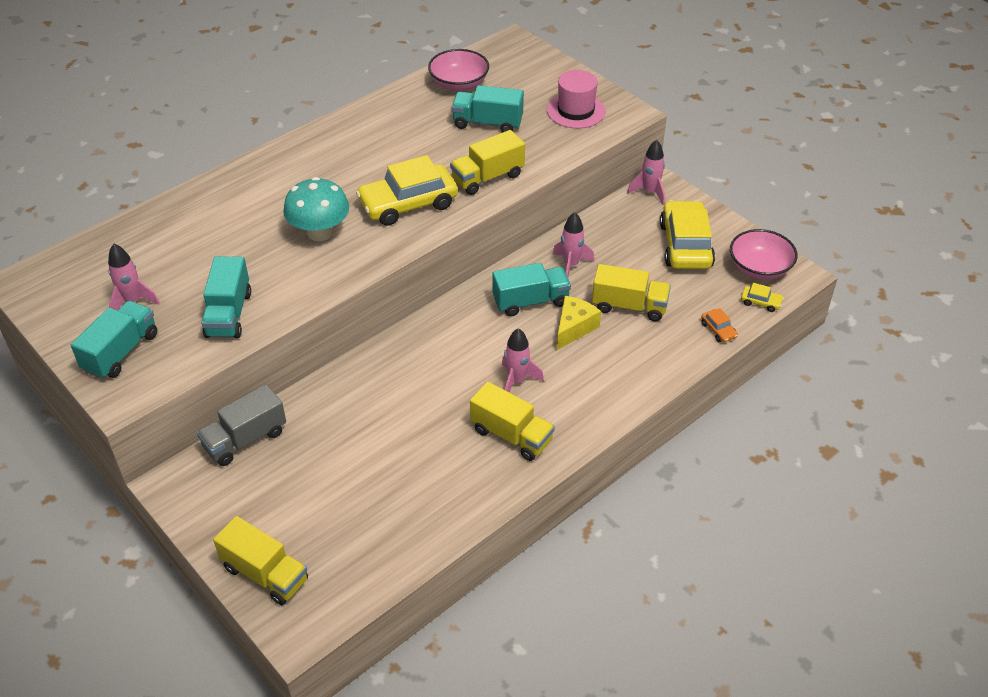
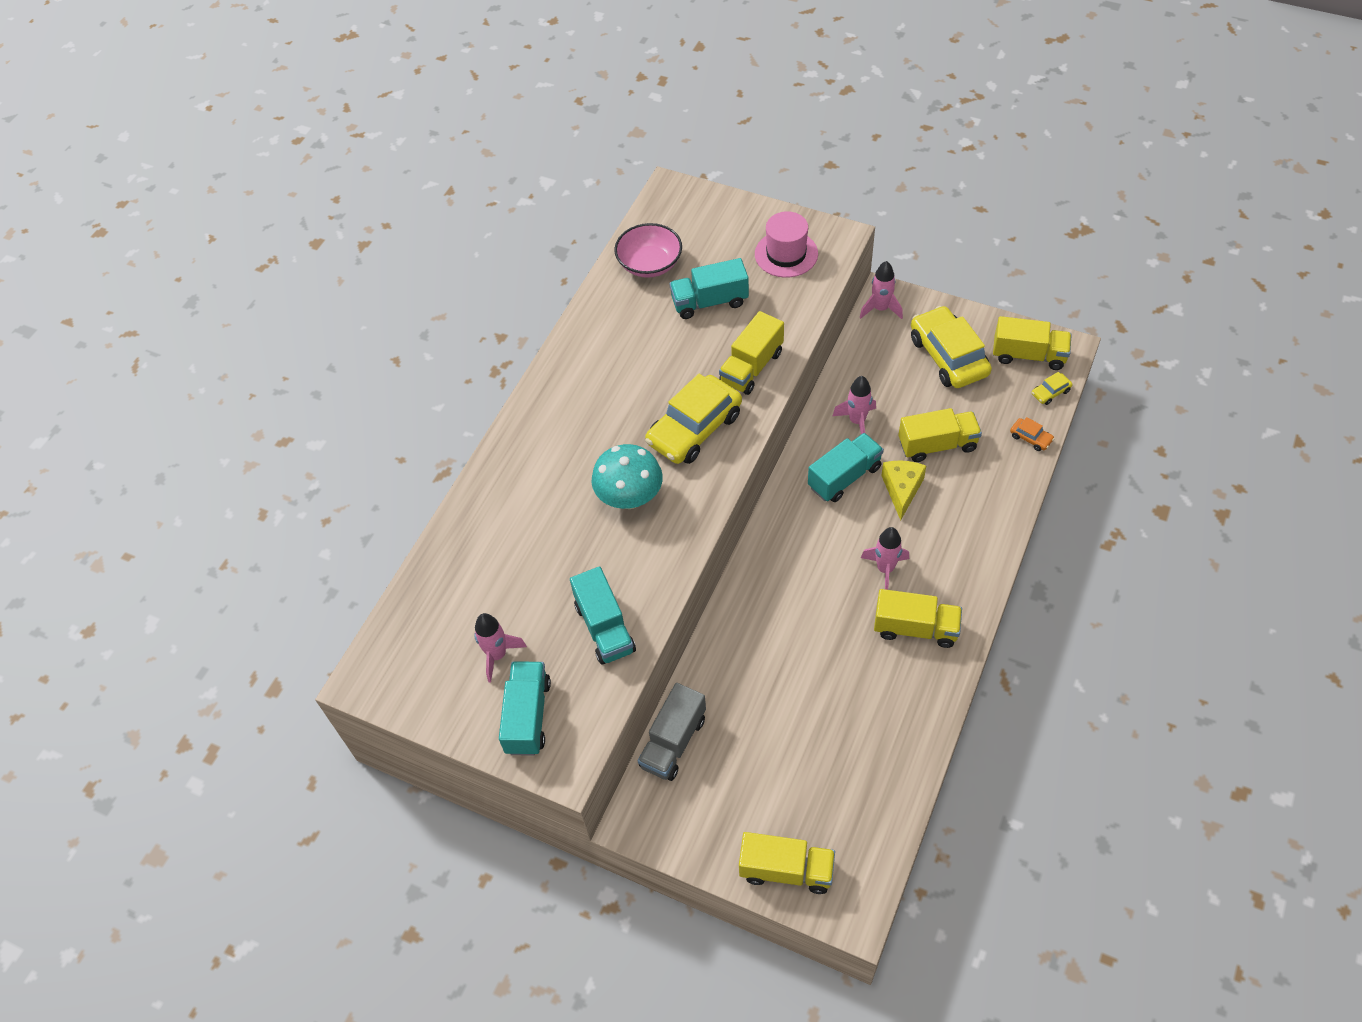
camera: 20 degrees left, 10 degrees up
(759, 268) = (1028, 355): pink bowl -> yellow truck
(760, 302) = (1050, 392): yellow car -> yellow car turned 150 degrees clockwise

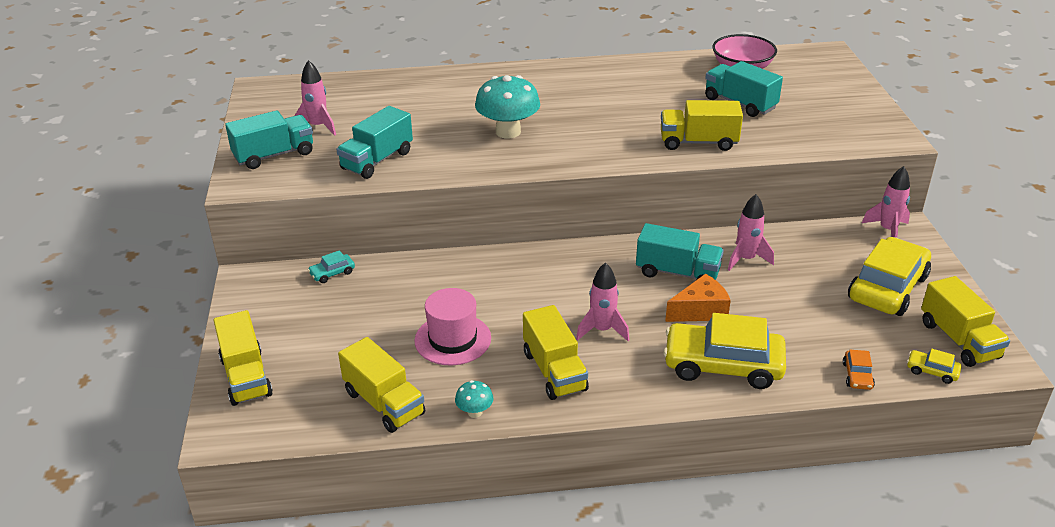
camera: 55 degrees right, 20 degrees down
(673, 742) = (332, 273): grey truck -> turquoise car
(694, 429) = (604, 137): yellow car -> yellow car (723, 365)
(786, 254) = (839, 120): pink hat -> pink hat (452, 339)
(902, 490) = (700, 311): yellow cheese -> orange cheese
(932, 707) = (474, 412): none -> turquoise mushroom
(937, 445) = (775, 315): yellow truck -> yellow truck (384, 403)

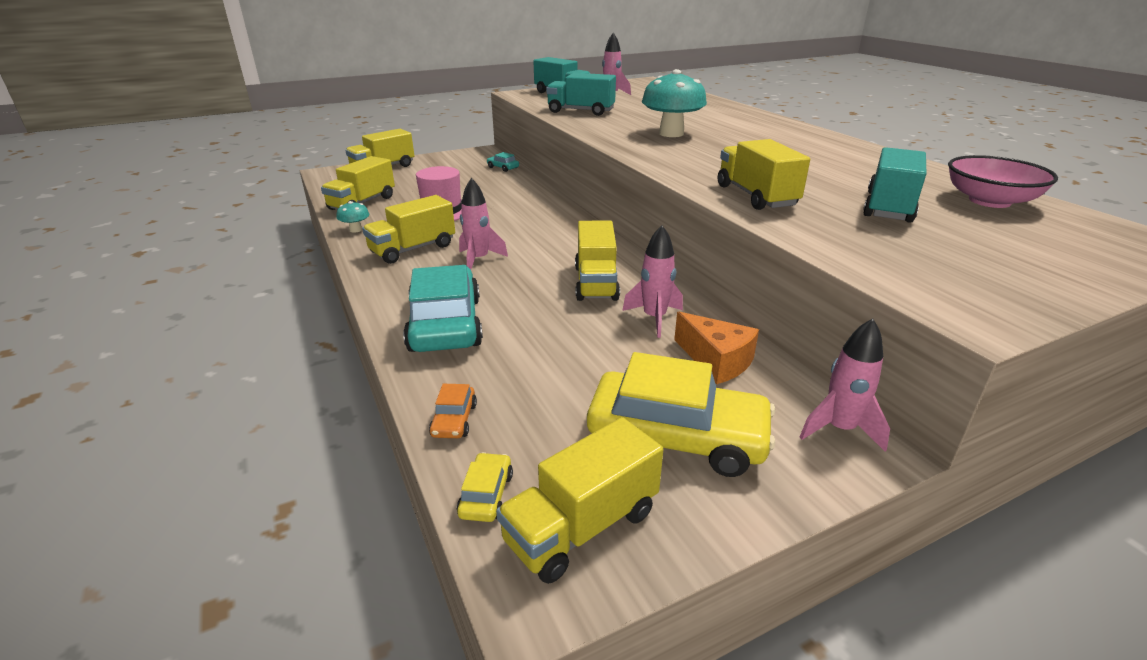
camera: 70 degrees right, 5 degrees down
(677, 272) = (596, 283): turquoise truck -> yellow truck
(700, 311) = (535, 302): orange cheese -> orange cheese (716, 361)
(723, 365) = (445, 324): yellow car -> turquoise car
(857, 376) = (454, 420): orange car -> orange car turned 75 degrees counterclockwise

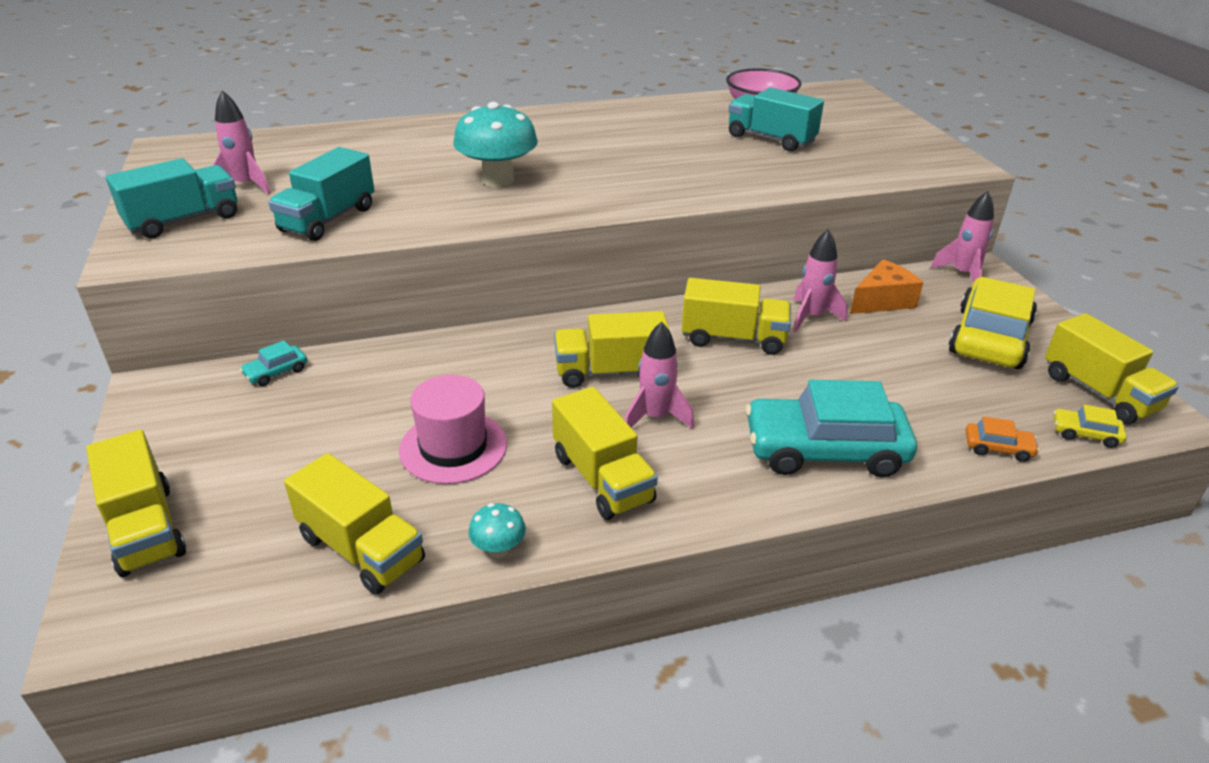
camera: 80 degrees left, 5 degrees up
(756, 196) = (736, 180): yellow truck -> yellow truck (610, 372)

